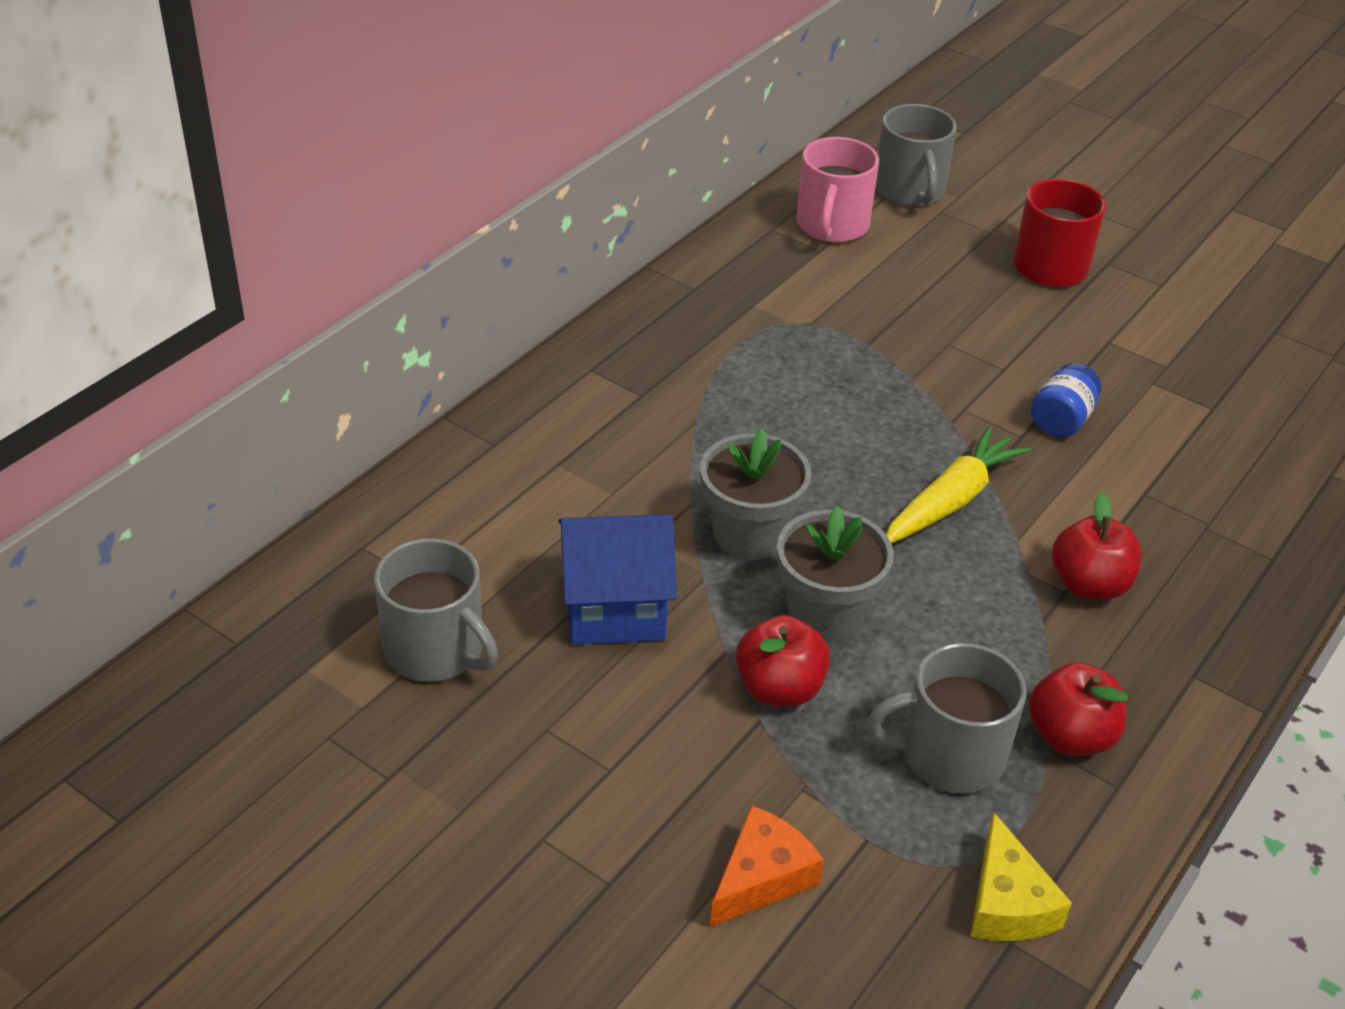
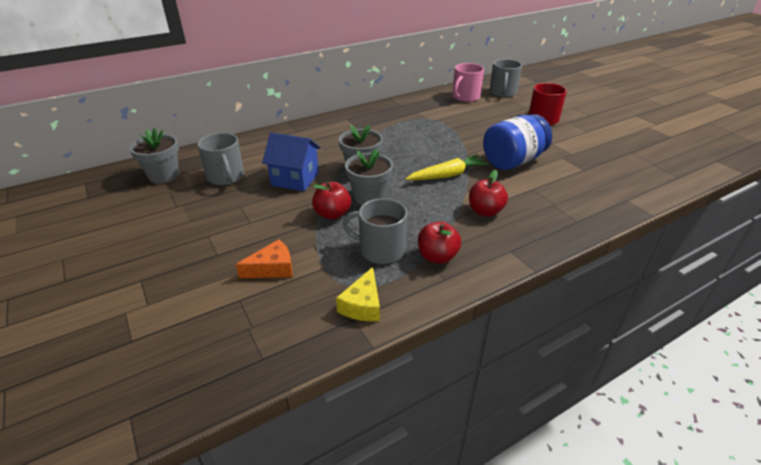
camera: 25 degrees right, 5 degrees down
(266, 691) = (164, 175): none -> grey flower pot
(1061, 420) = (513, 161): blue jar -> blue jar, size x2.02

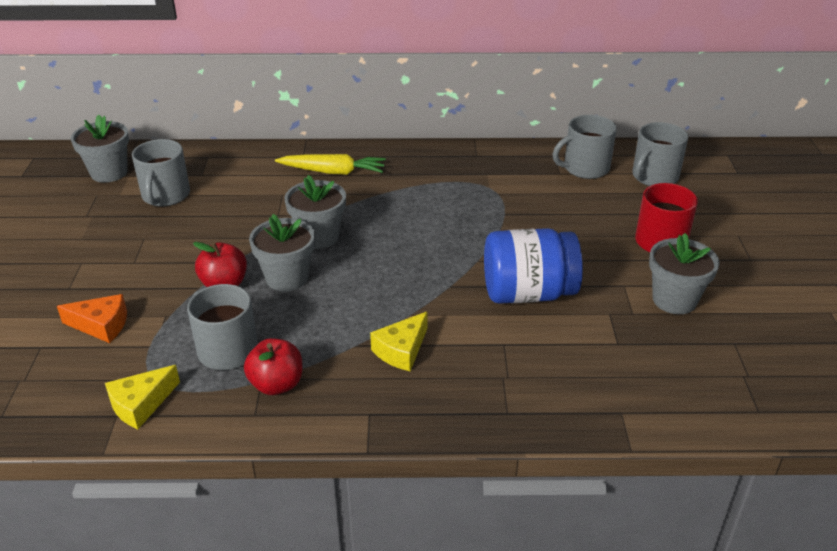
camera: 30 degrees right, 0 degrees up
(295, 179) = (232, 224): blue house -> none
(447, 175) = (414, 282): yellow carrot -> yellow carrot (333, 172)
(465, 97) = (585, 168): pink mug -> grey mug
(485, 211) = (401, 350): red apple -> yellow cheese
(582, 142) = (674, 300): none -> grey flower pot

